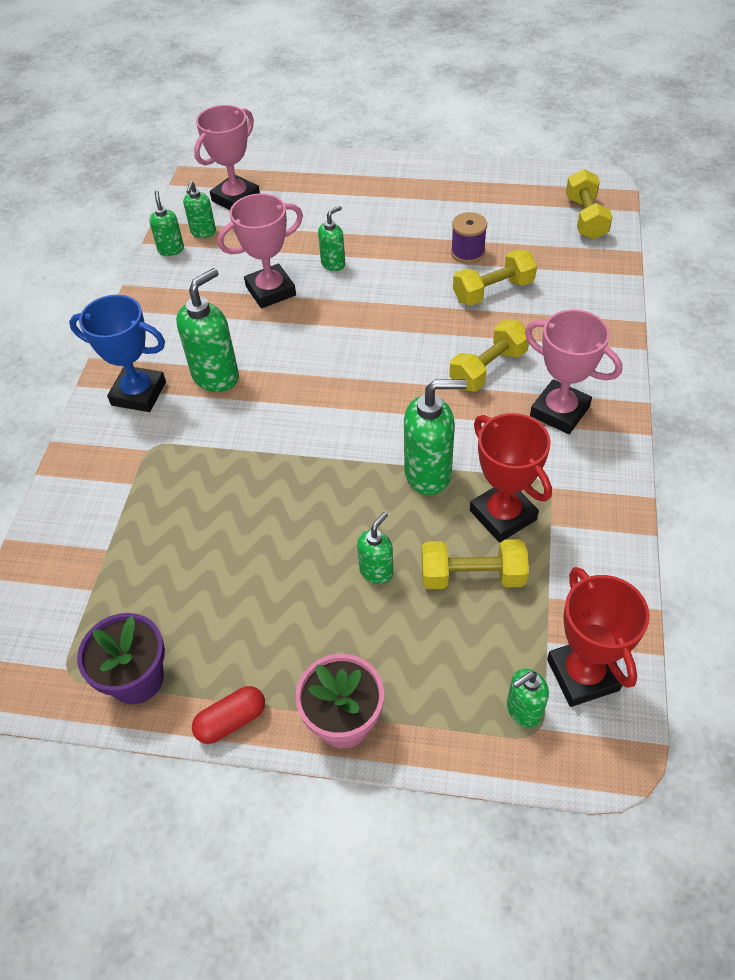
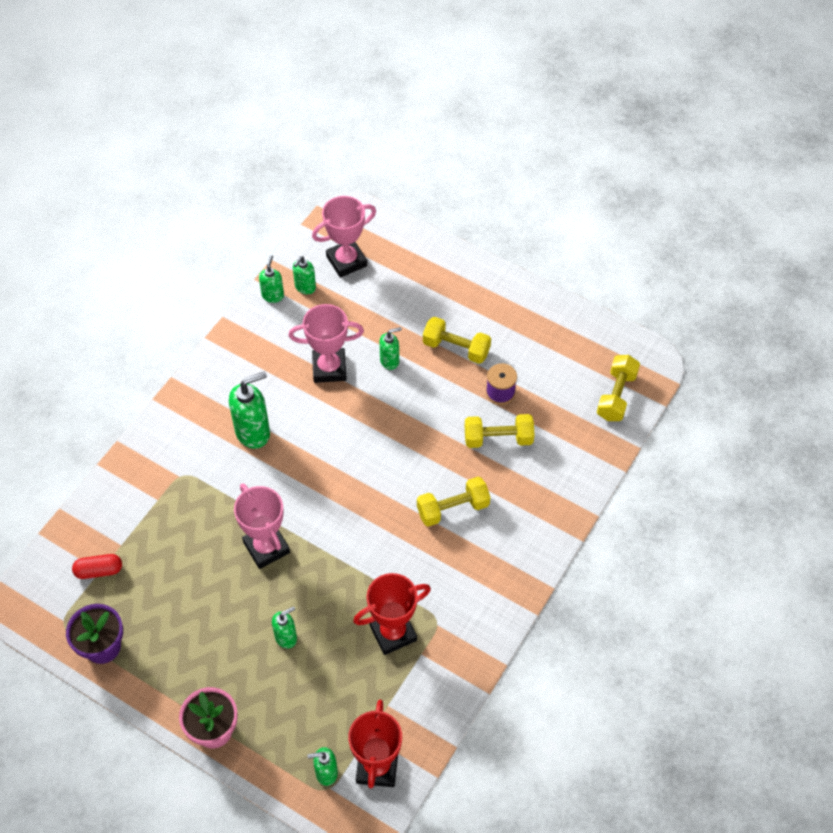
camera: 20 degrees right, 5 degrees up
(139, 393) = (192, 425): blue trophy -> none
(231, 721) = (147, 699): red capsule -> red capsule (99, 570)
(428, 474) = (360, 578): green soap dispenser -> none
(472, 576) = (346, 668): yellow dumbbell -> yellow dumbbell (456, 348)
(502, 515) = (393, 632): red trophy -> red trophy turned 75 degrees clockwise
(559, 411) = (482, 567): pink trophy -> pink trophy (266, 547)

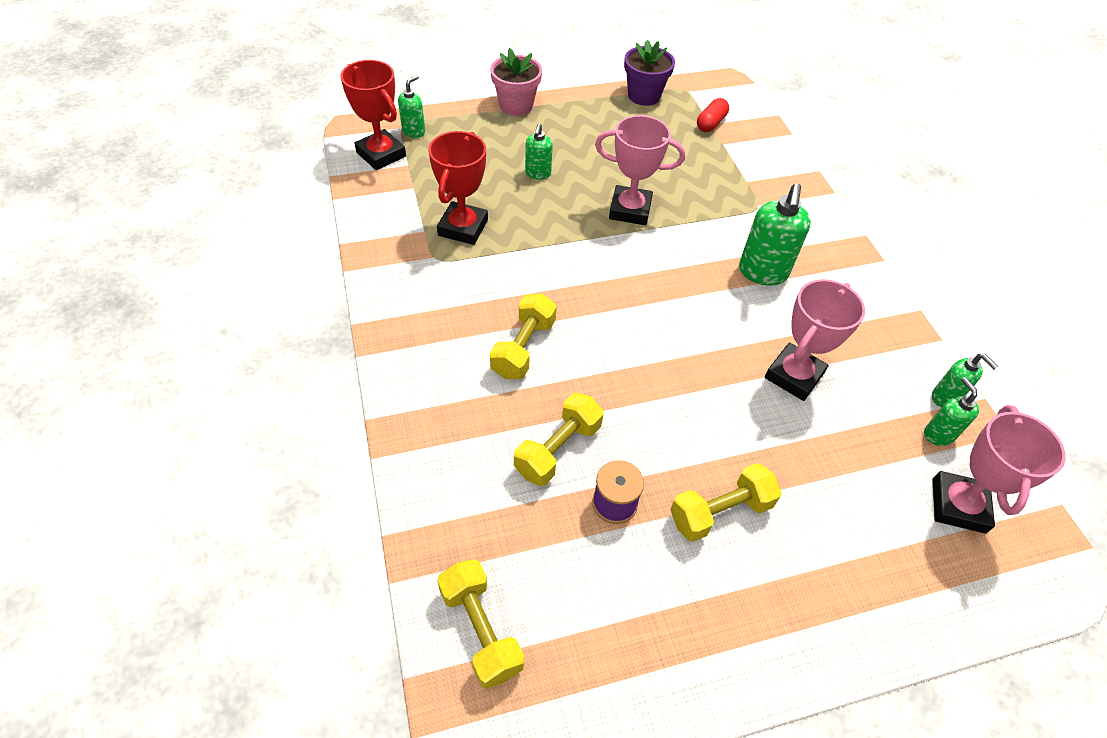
camera: 130 degrees right, 5 degrees down
(390, 361) = (758, 433): green soap dispenser -> none

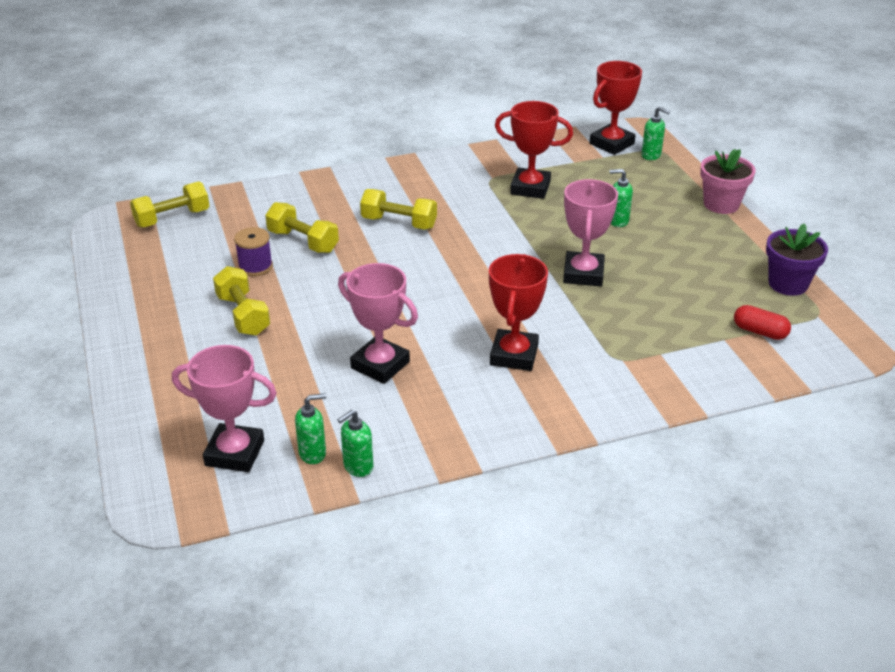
camera: 90 degrees right, 15 degrees down
(762, 272) = (514, 355): green soap dispenser -> red trophy

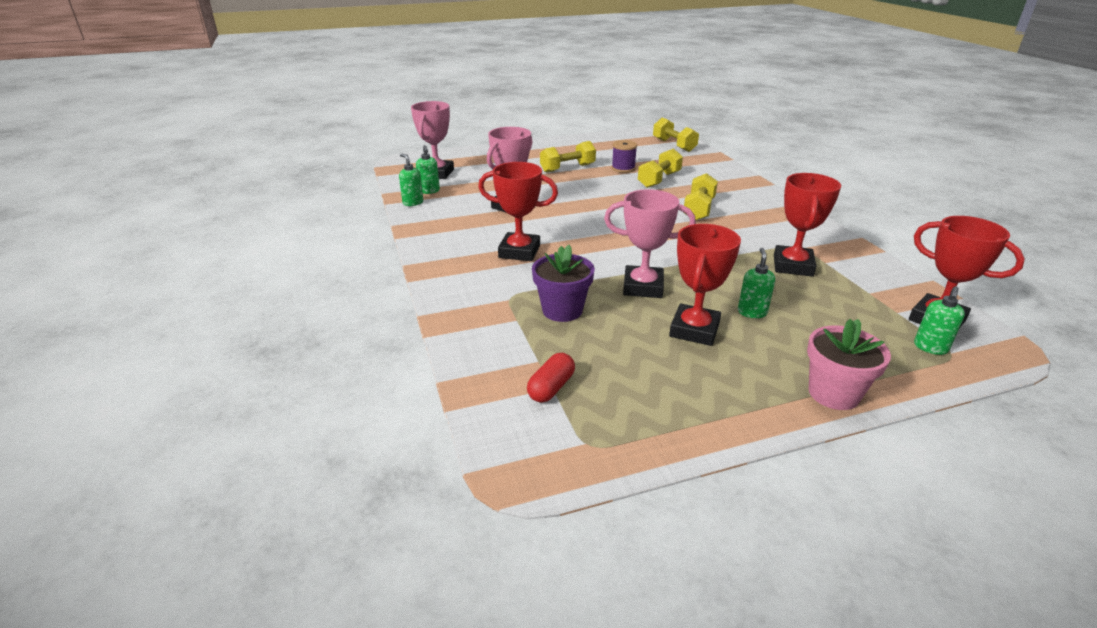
camera: 90 degrees right, 5 degrees down
(653, 253) = (694, 330): none -> red trophy
(788, 284) = (653, 427): purple flower pot -> purple flower pot (562, 310)

